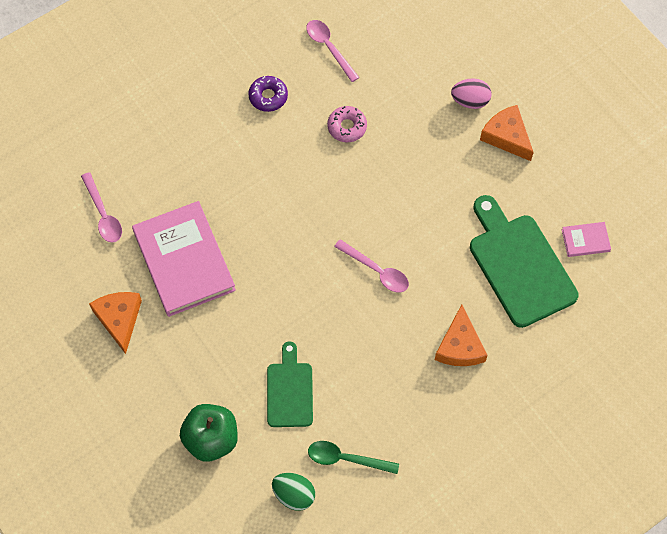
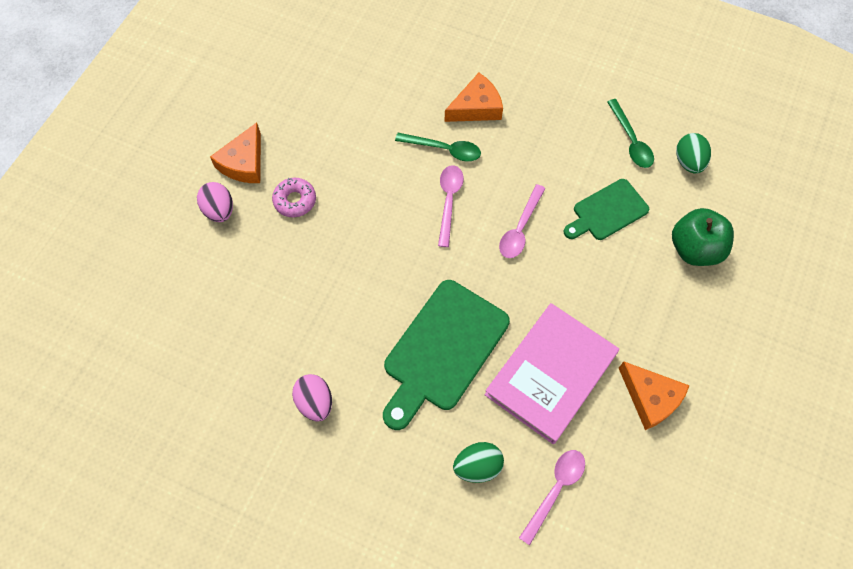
camera: 120 degrees left, 0 degrees up
(119, 319) = (650, 398): orange cheese -> orange cheese turned 90 degrees counterclockwise
(153, 174) = (477, 466): none -> green egg
(268, 97) = (315, 402): purple donut -> pink egg
(329, 48) = (220, 373): pink spoon -> pink spoon (520, 228)
(347, 127) = (310, 305): pink donut -> pink donut (295, 200)
(430, 294) = (444, 149): none -> green spoon
(519, 265) = (372, 98): green cutting board -> green cutting board (442, 350)
(585, 240) = (318, 62): pink book -> none

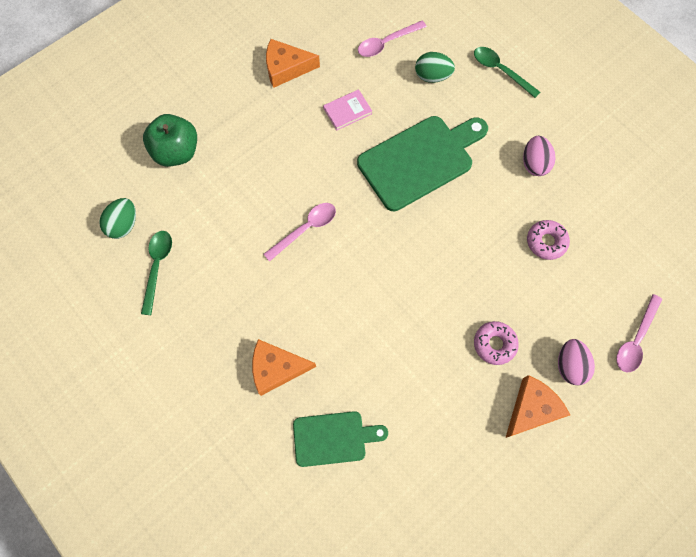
camera: 155 degrees left, 5 degrees up
(275, 317) = (546, 242): none -> pink donut
(444, 149) = (331, 335): green spoon -> green spoon (500, 71)
(449, 201) = (353, 281): pink spoon -> pink spoon (635, 339)
(551, 374) = (347, 111): pink book -> pink book, size x0.43
(607, 211) = (224, 212): green cutting board -> green cutting board (334, 438)
(650, 398) = (286, 68): orange cheese -> orange cheese turned 75 degrees counterclockwise

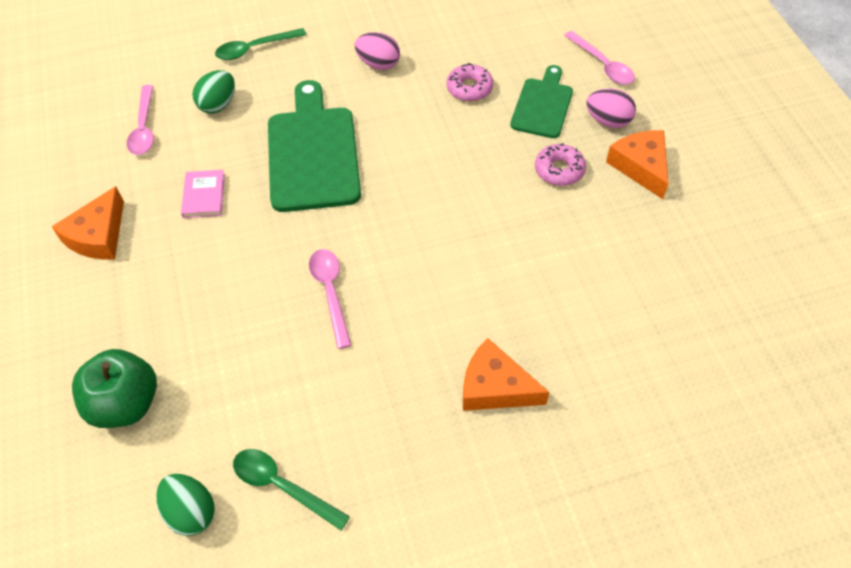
camera: 65 degrees left, 15 degrees down
(276, 368) = (495, 387): orange cheese -> orange cheese turned 90 degrees clockwise
(334, 438) = (606, 356): green cutting board -> green cutting board (543, 105)

